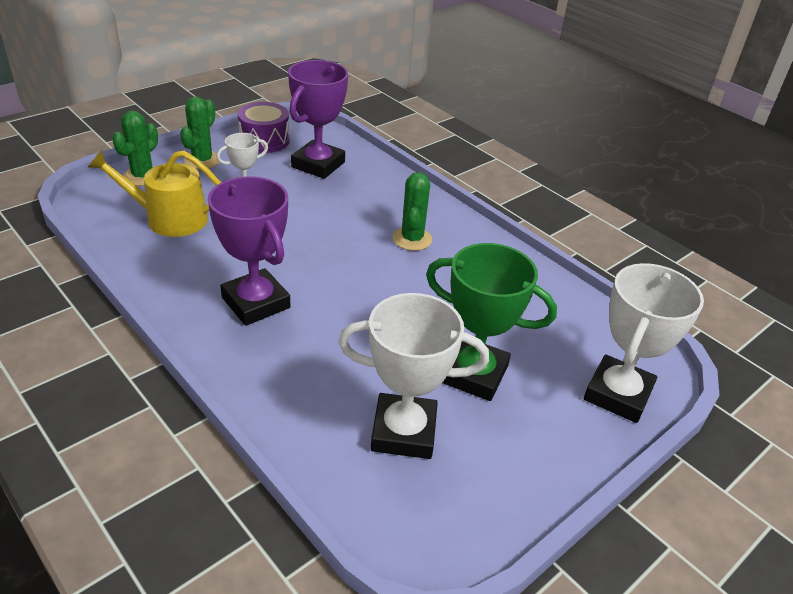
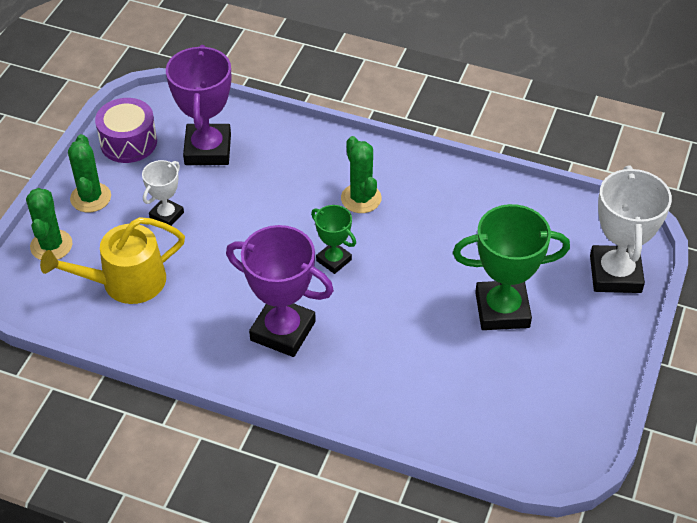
camera: 25 degrees left, 10 degrees up
(349, 271) = (334, 260): none -> green trophy
(403, 432) = (485, 385): white trophy -> none

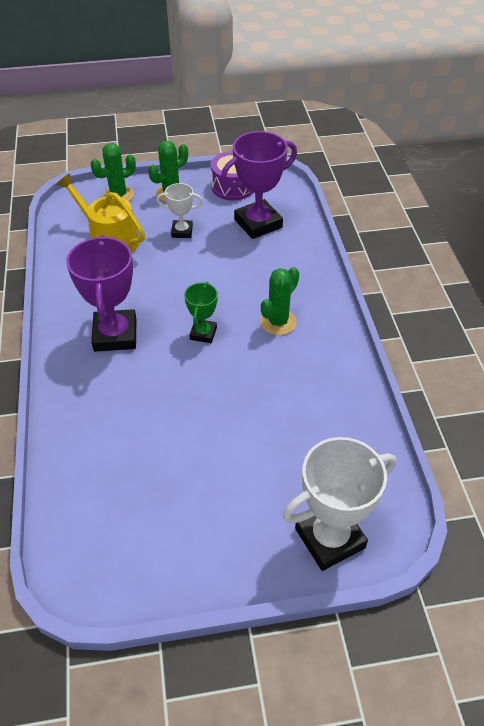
camera: 60 degrees right, 0 degrees up
(502, 310) = (225, 464): green trophy -> none

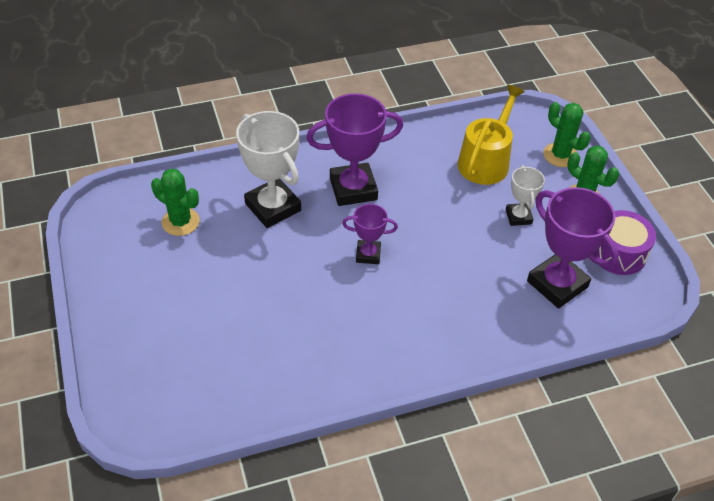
camera: 80 degrees right, 0 degrees up
(203, 333) = (368, 254): green trophy -> purple trophy
(278, 322) = (397, 316): green cactus -> green cactus (180, 222)
(329, 538) = (134, 376): white trophy -> white trophy (273, 207)

